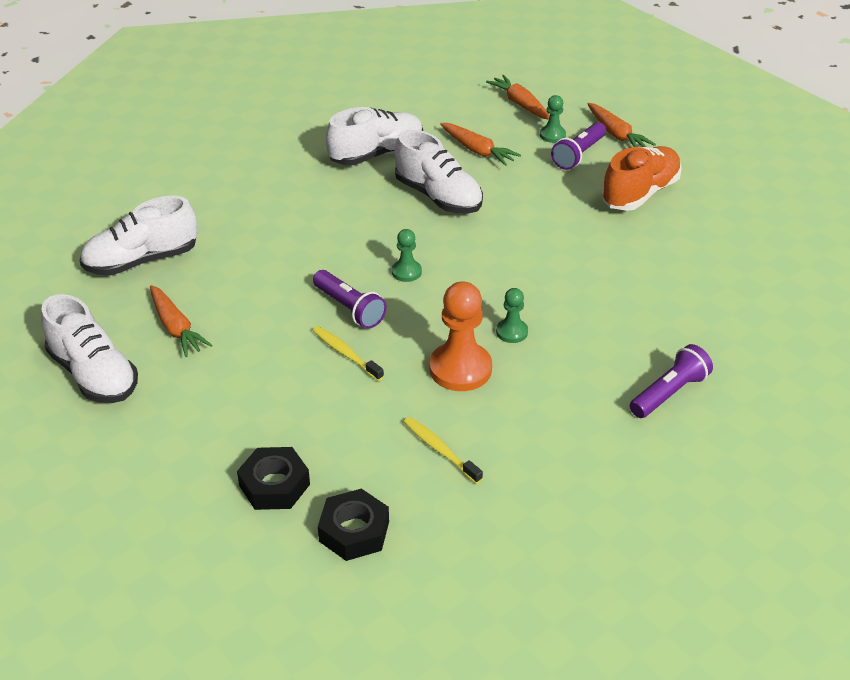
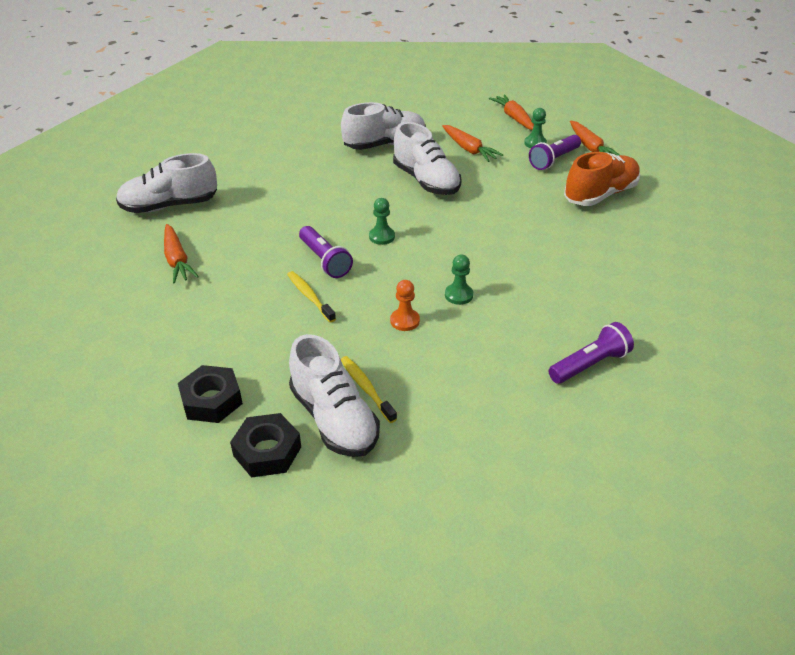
camera: 10 degrees right, 0 degrees up
(94, 374) = (97, 289): white shoe -> white shoe (334, 419)
(460, 369) = (405, 321): orange pawn -> orange pawn, size x0.53

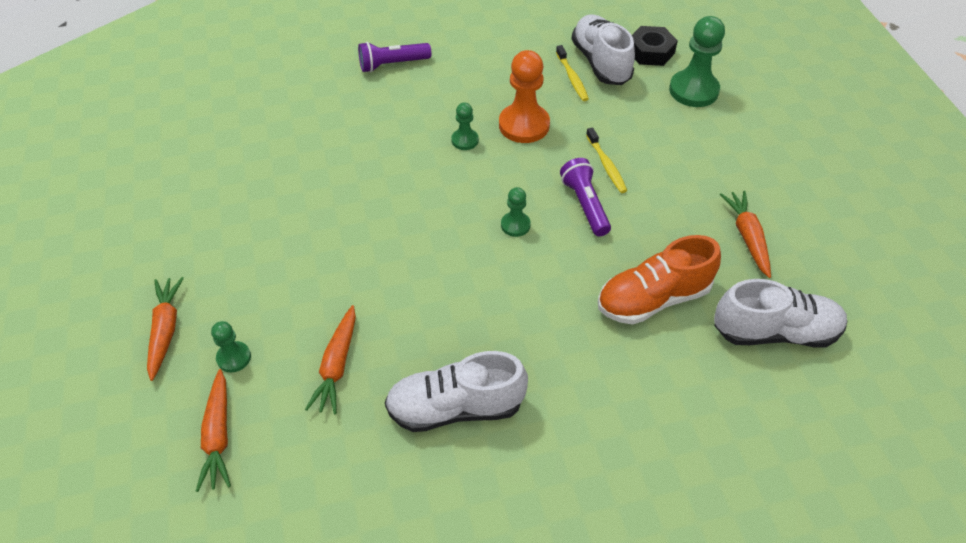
camera: 165 degrees left, 10 degrees up
(211, 400) = (693, 90): black nut -> green pawn
(405, 321) = (524, 125): orange pawn -> orange pawn, size x1.90
(426, 181) = (428, 308): white shoe -> none
(469, 149) = (336, 365): orange carrot -> orange carrot turned 150 degrees counterclockwise
(554, 160) = (236, 314): purple flashlight -> none
(600, 195) = (231, 237): orange shoe -> orange shoe (653, 299)

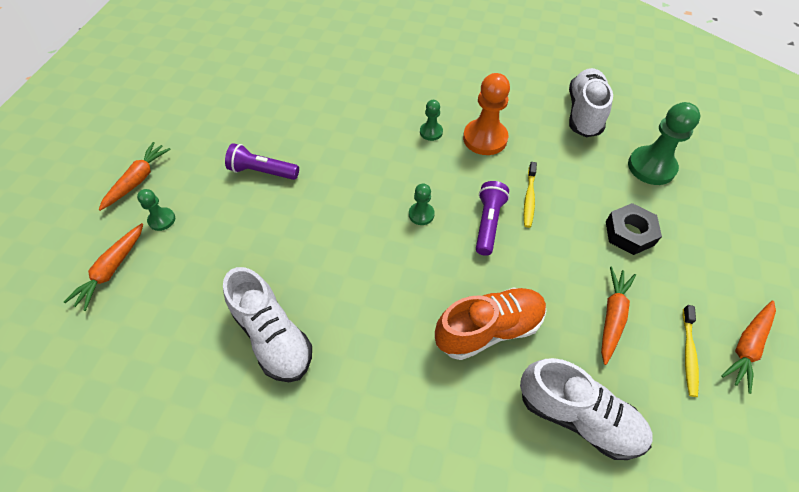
camera: 30 degrees right, 5 degrees up
(336, 365) = (219, 259): orange carrot -> orange carrot (746, 347)
(392, 64) = (420, 55): purple flashlight -> purple flashlight (262, 171)
(455, 407) = (273, 336): white shoe -> white shoe turned 150 degrees counterclockwise
(572, 78) = (551, 116): yellow toothbrush -> yellow toothbrush (688, 353)
(650, 52) = (635, 120): black nut -> black nut (629, 233)
(653, 299) = (489, 329): orange shoe -> orange shoe turned 150 degrees clockwise

